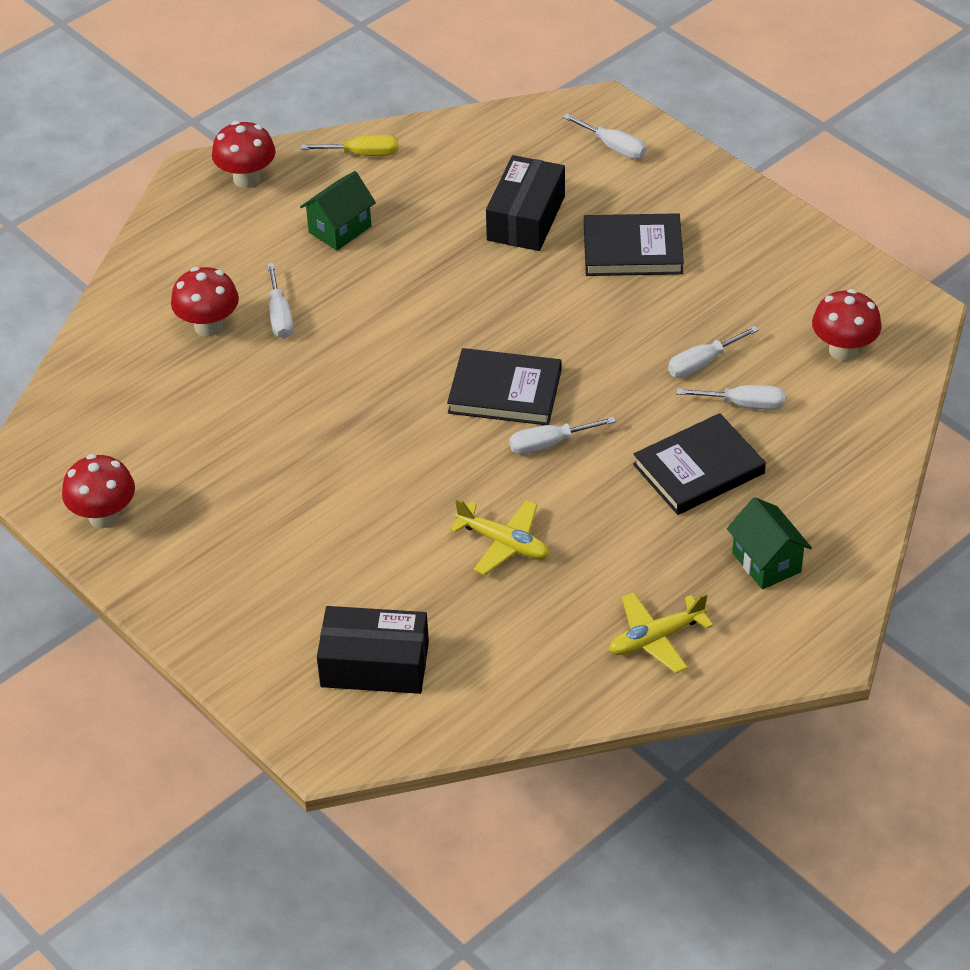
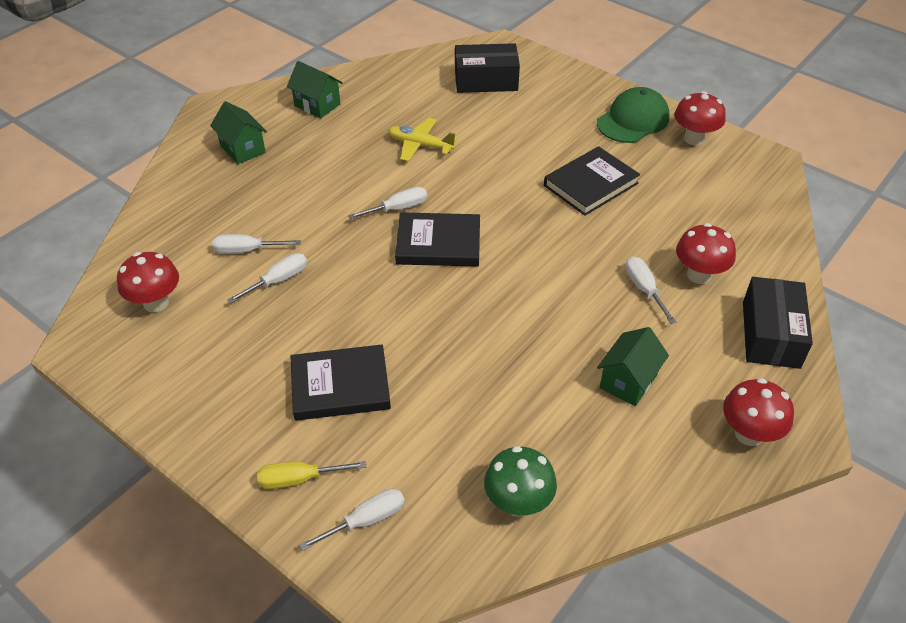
camera: 170 degrees right, 0 degrees up
(175, 558) = (633, 120): none -> green cap
(363, 154) = (642, 480): yellow screwdriver -> yellow screwdriver (299, 479)
(478, 148) = (518, 503): none -> green mushroom
(526, 218) = (449, 413): black box -> black box (770, 334)
(613, 147) = (366, 520): white screwdriver -> white screwdriver turned 120 degrees clockwise
(655, 638) = (317, 105): yellow plane -> green house
(699, 469) = (285, 201): black book -> black book (591, 184)

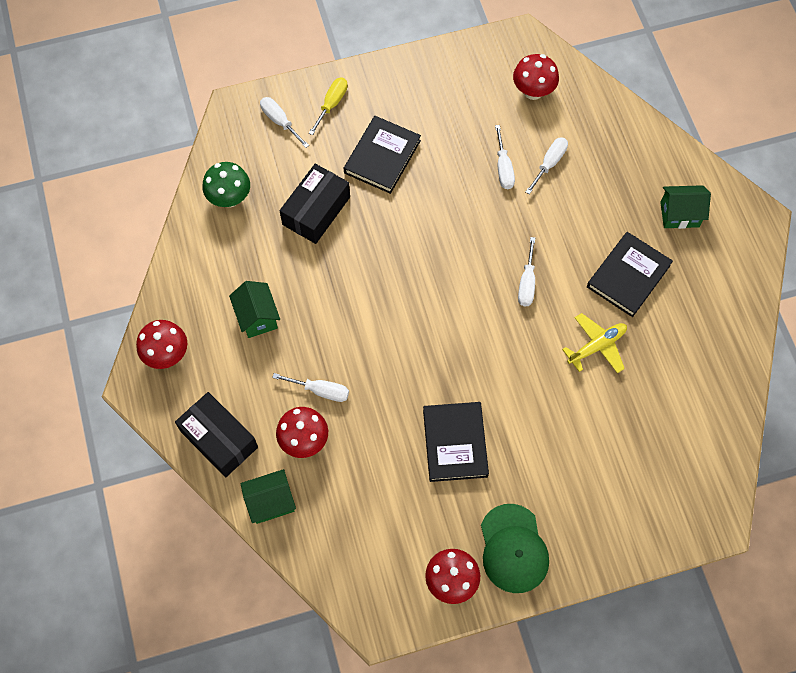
camera: 125 degrees right, 20 degrees up
(317, 105) = (710, 299): green house -> green house (271, 502)
(366, 520) = (280, 121): white screwdriver -> white screwdriver turned 135 degrees clockwise
(438, 243) = (468, 287): black book -> black book (628, 276)
(486, 80) = (661, 463): black box -> black box (316, 211)

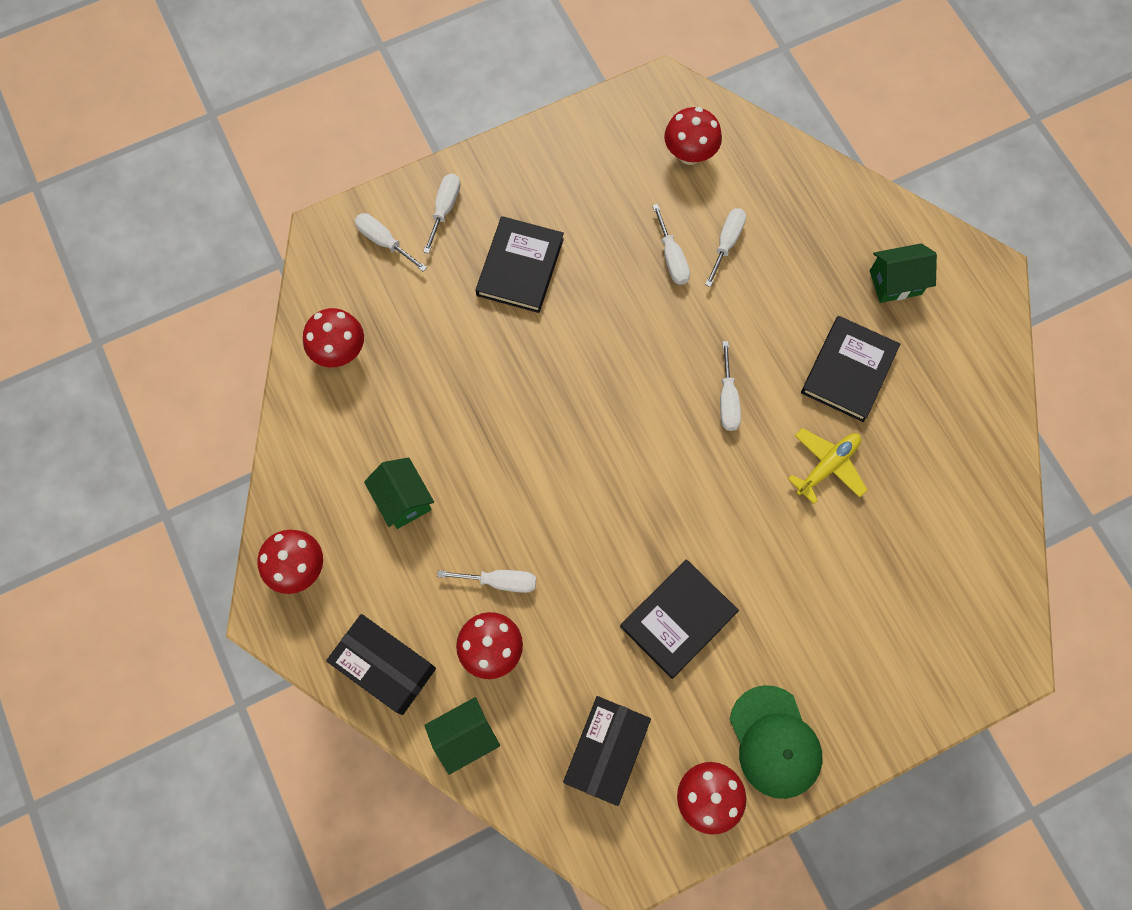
camera: 10 degrees left, 5 degrees up
(230, 198) = (340, 351): green mushroom -> red mushroom
(316, 211) = (451, 350): black box -> black box (605, 751)
(332, 104) = (445, 209): yellow screwdriver -> white screwdriver
(455, 443) = (678, 619): black book -> black book turned 60 degrees clockwise

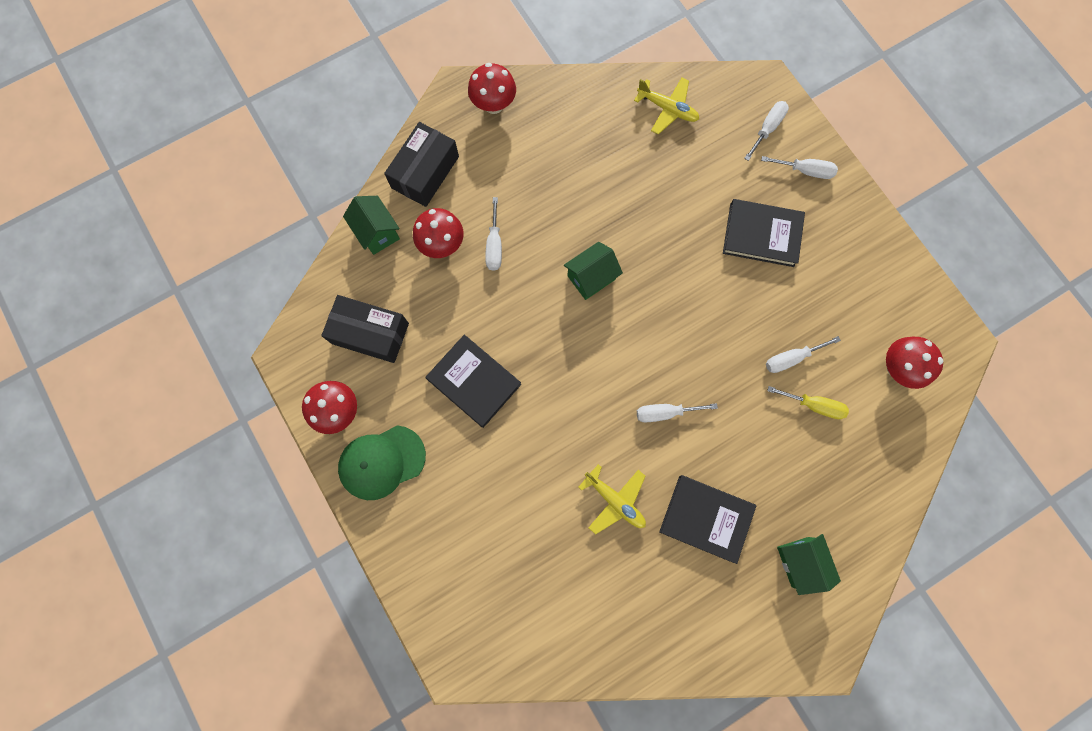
camera: 85 degrees right, 5 degrees up
(340, 351) = (667, 109): red mushroom -> yellow plane
(403, 500) = (552, 169): green house -> green house (591, 277)
(726, 243) = (813, 405): white screwdriver -> yellow screwdriver

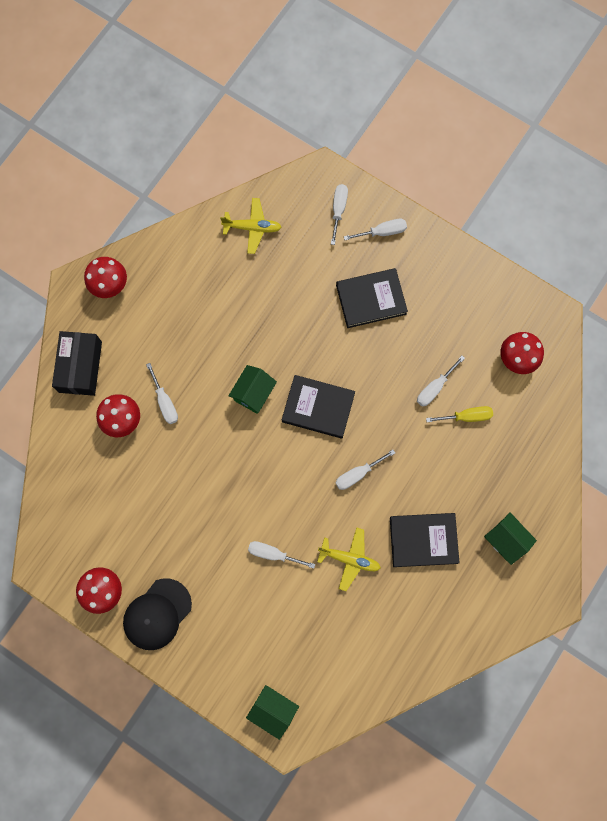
camera: 25 degrees left, 0 degrees up
(370, 333) = (99, 518): black box -> none
(377, 232) = (65, 434): green house -> green house (273, 709)
(382, 462) = (157, 614): green cap -> black cap
(474, 382) = (199, 518): black book -> black book (318, 407)
(534, 456) = (273, 554): none -> white screwdriver

